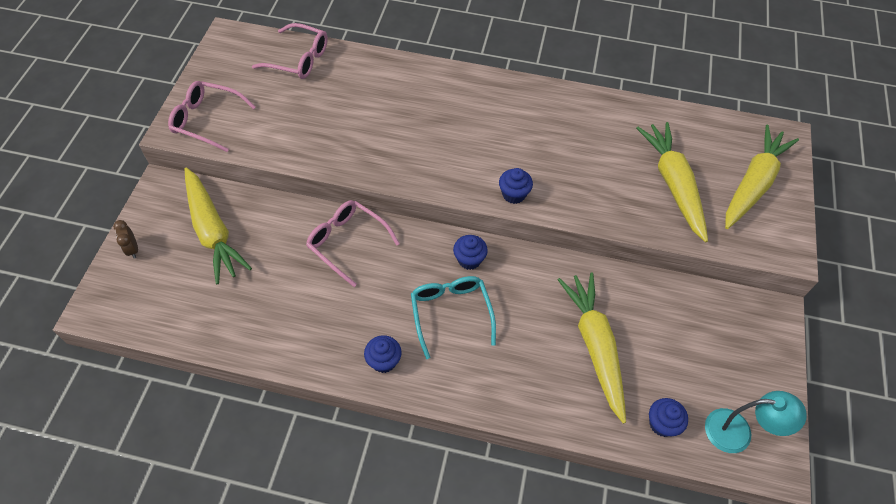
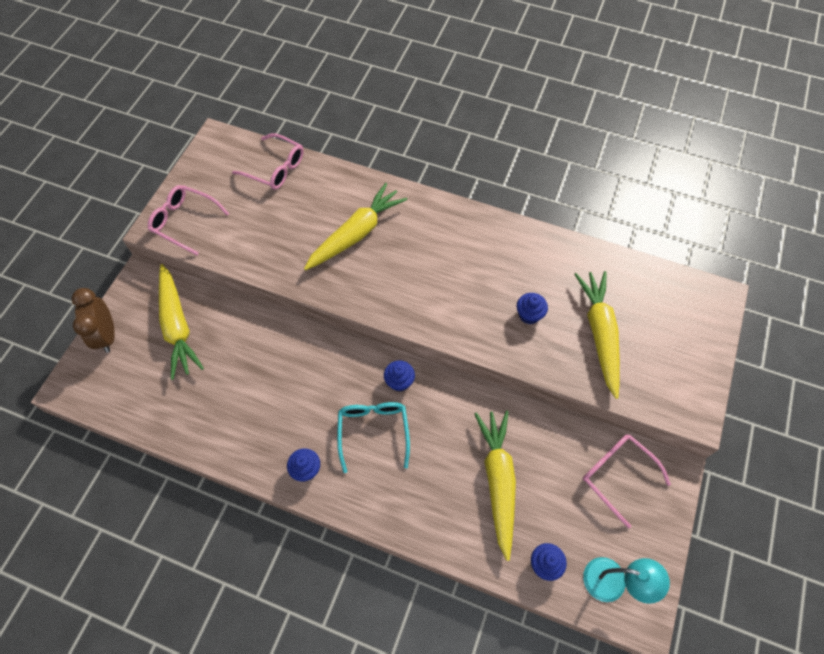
camera: 10 degrees right, 5 degrees up
(133, 249) = (107, 335): brown clock -> brown clock, size x1.91
(347, 242) = (293, 351): pink glasses -> pink glasses (617, 475)
(513, 194) = (447, 326): blue cupcake -> blue cupcake (529, 315)
(753, 183) = (677, 342): yellow carrot -> yellow carrot (356, 234)

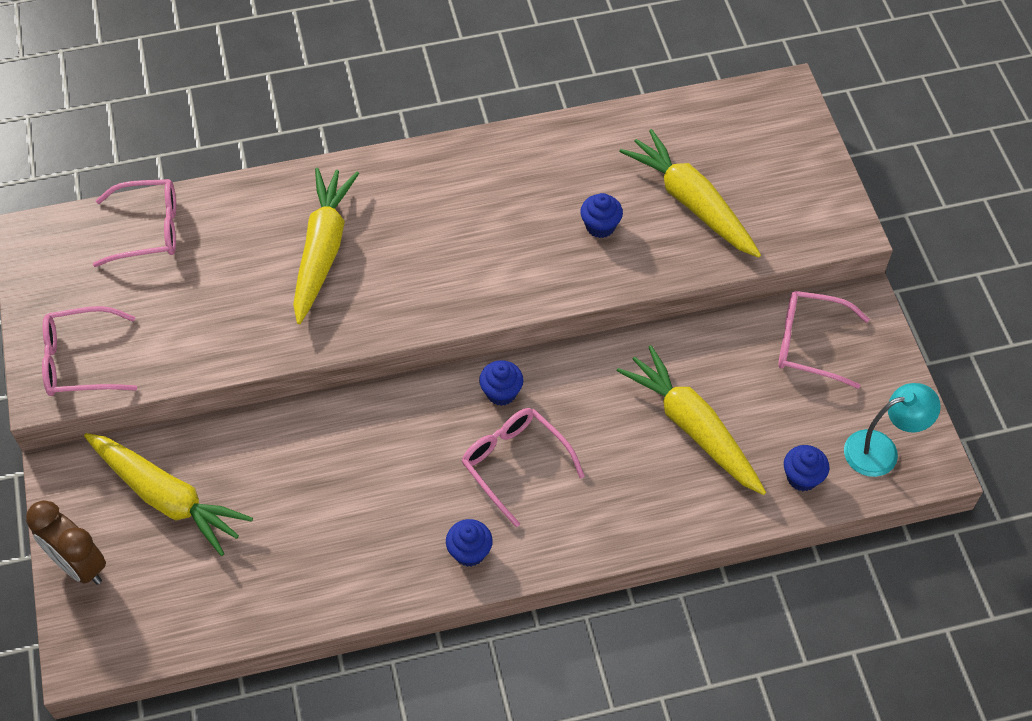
camera: 35 degrees left, 5 degrees down
(373, 431) = (514, 463): turquoise glasses -> pink glasses

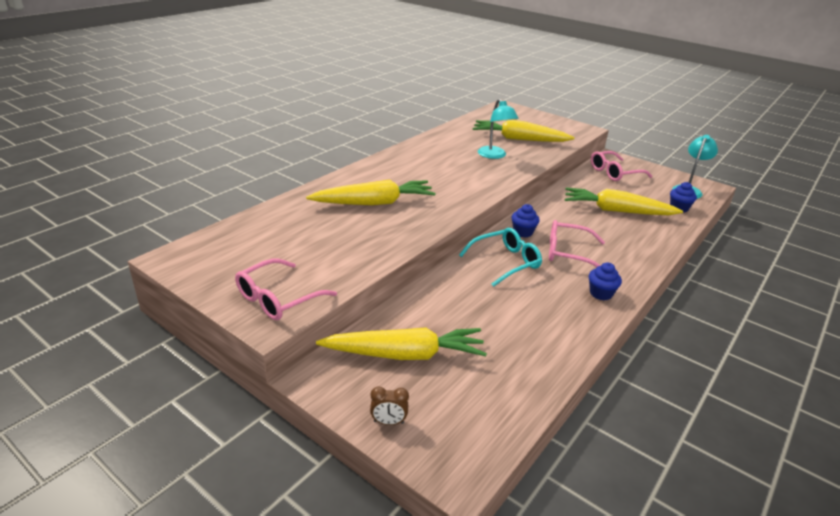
camera: 40 degrees left, 25 degrees down
(79, 565) = (388, 422): brown clock -> brown clock, size x0.52
(149, 229) = (256, 229): pink glasses -> none
(323, 250) = (374, 203): yellow carrot -> yellow carrot turned 105 degrees clockwise
(416, 432) = (506, 262): none -> turquoise glasses
(600, 226) = (494, 155): blue cupcake -> turquoise lamp

